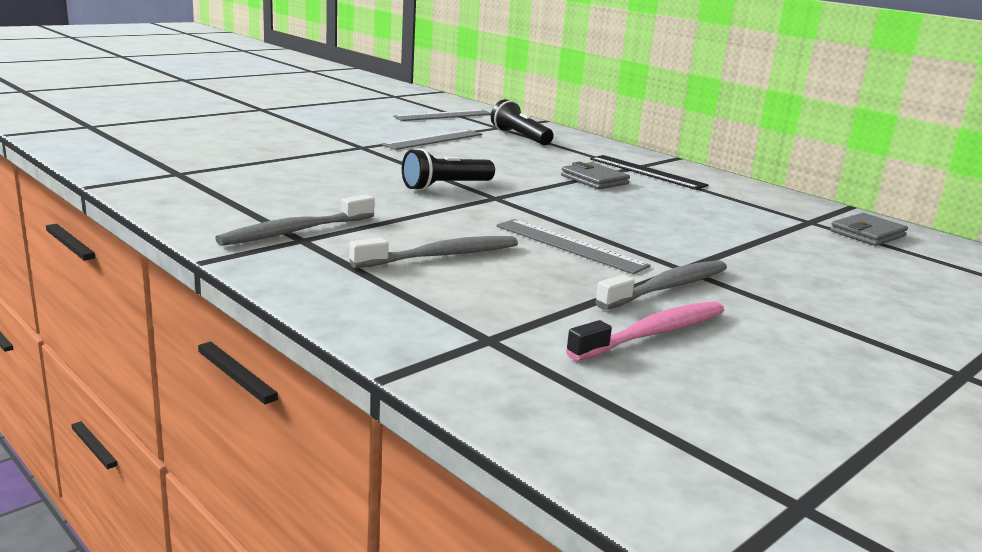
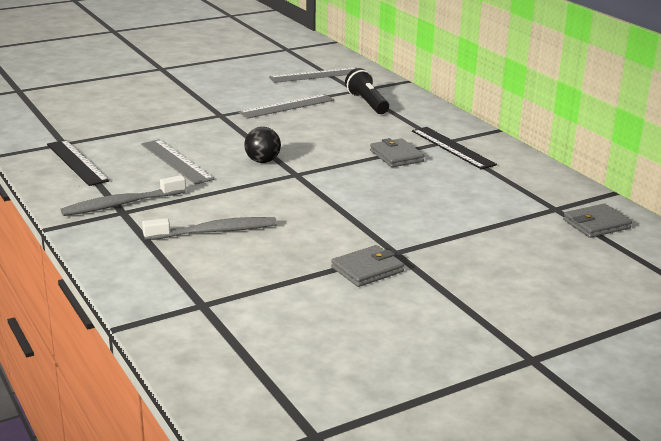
camera: 15 degrees right, 5 degrees up
(206, 191) = (76, 162): none -> black ruler
(445, 186) = (262, 161): black flashlight -> black ball
(569, 246) = (320, 226): grey ruler -> grey ruler (176, 161)
(653, 333) = (322, 308): pink toothbrush -> none
(667, 287) = (367, 269): grey toothbrush -> grey wallet

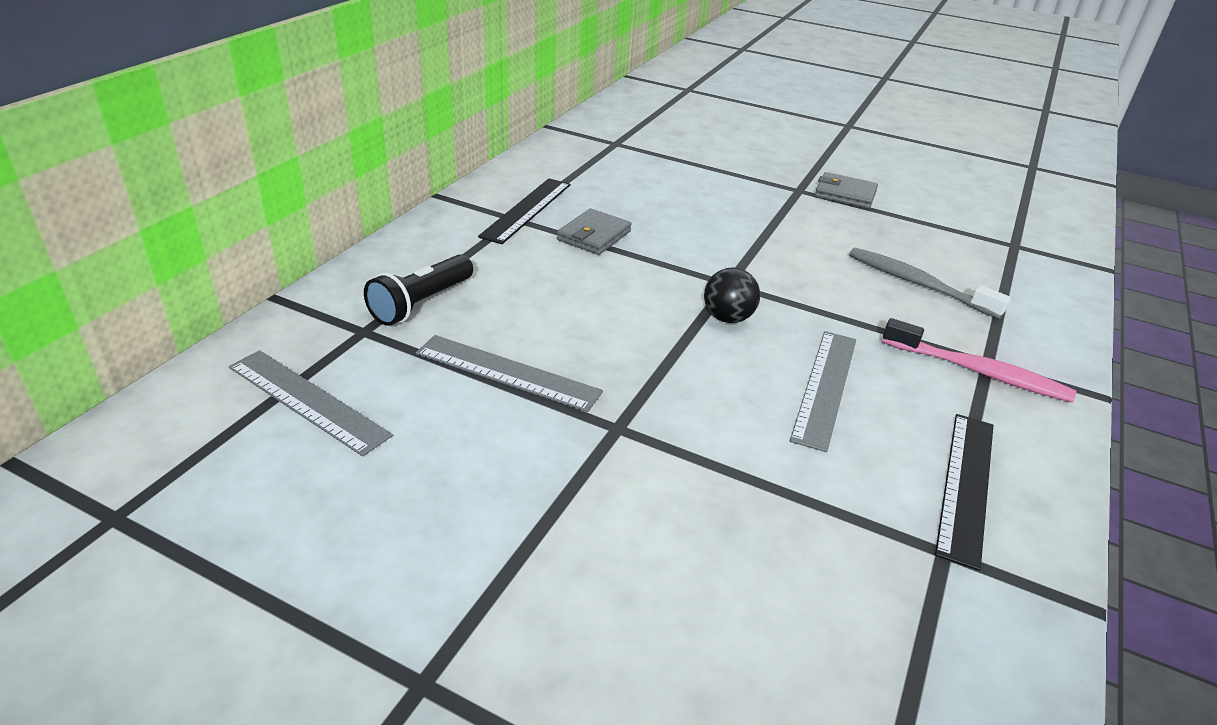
camera: 125 degrees left, 10 degrees up
(121, 204) = (979, 372): grey toothbrush -> pink toothbrush
(596, 224) = (624, 126): grey wallet -> none

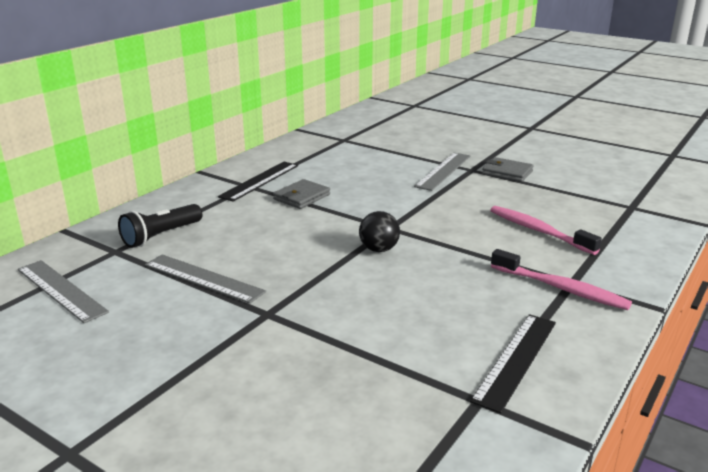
camera: 10 degrees right, 10 degrees down
(825, 387) = (434, 294): grey ruler -> grey ruler (443, 171)
(917, 284) = (538, 231): grey toothbrush -> pink toothbrush

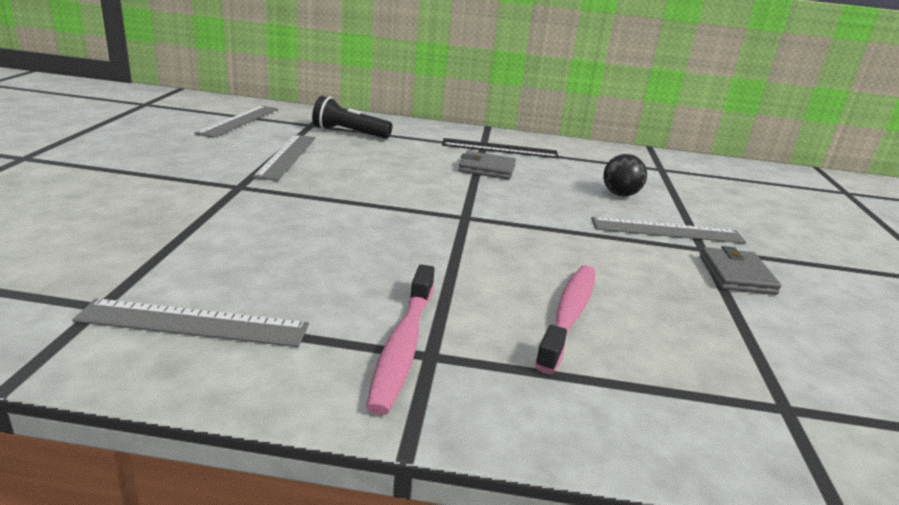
camera: 60 degrees right, 0 degrees up
(379, 249) = (406, 217): black ball -> black ball (620, 194)
(516, 360) = (193, 323): black ruler -> grey ruler

